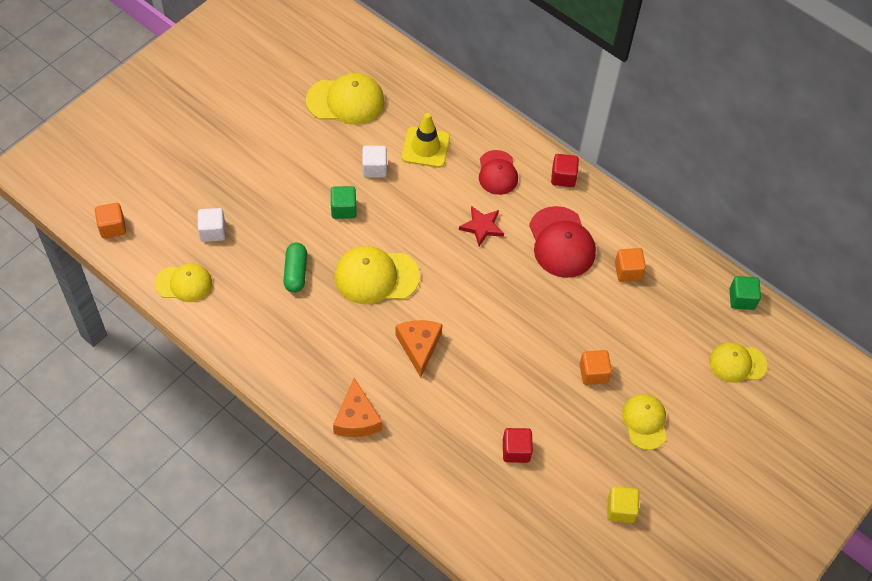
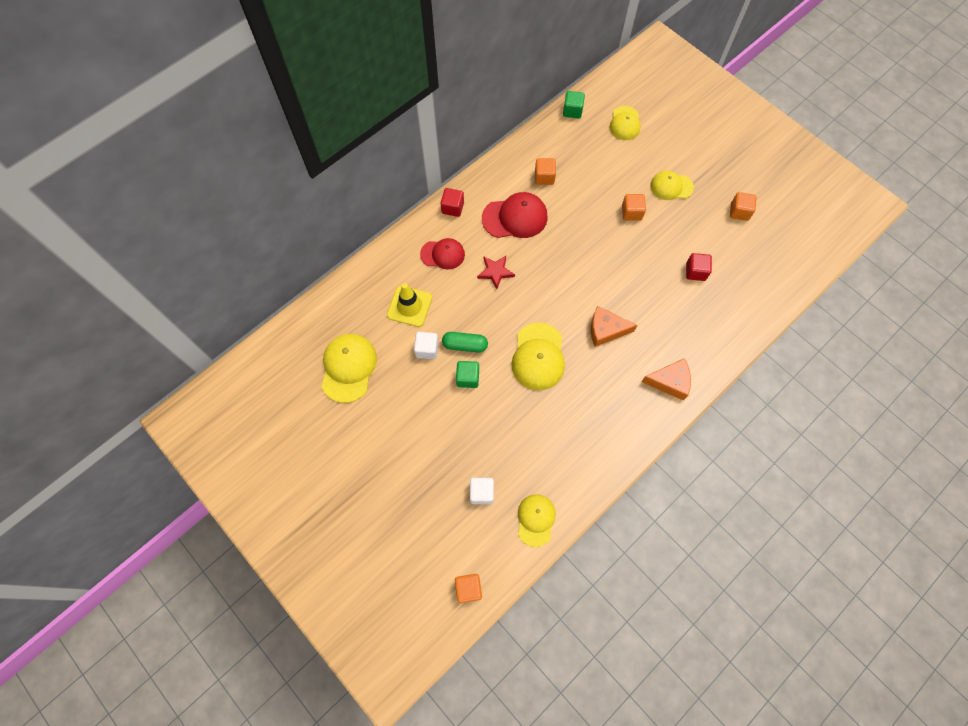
camera: 80 degrees left, 10 degrees up
(295, 273) = (530, 421): green capsule -> green capsule (465, 345)
(620, 509) = (739, 212): yellow cube -> orange cube

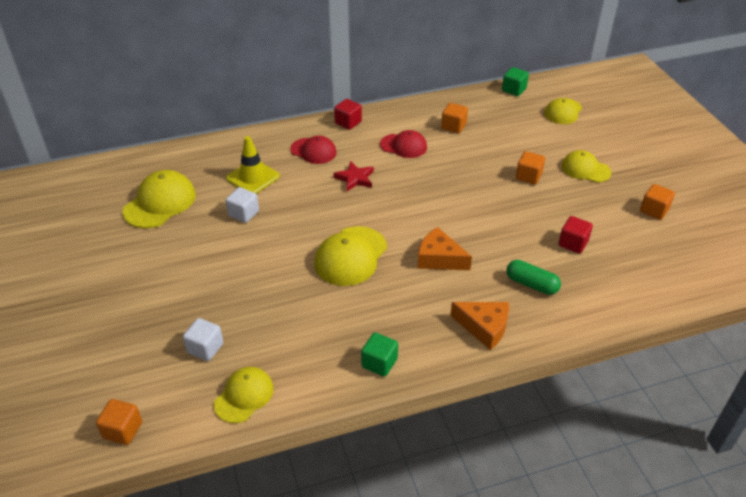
camera: 25 degrees right, 25 degrees down
(465, 345) = (283, 222): green capsule -> green capsule (531, 284)
(468, 378) = (266, 248): green cube -> green cube (379, 363)
(515, 217) = (403, 146): red cap -> red cap, size x0.66

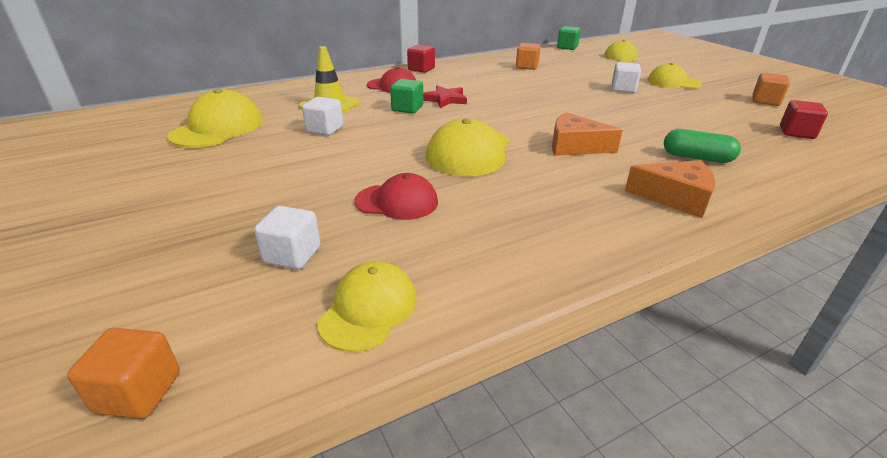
camera: 10 degrees left, 10 degrees down
(379, 363) = (563, 246): green cube -> green cube (407, 108)
(403, 146) = (485, 79): red cap -> red cap (397, 202)
(528, 176) = (623, 89): orange cube -> white cube
(573, 243) = (710, 126): red cube -> red cube (796, 133)

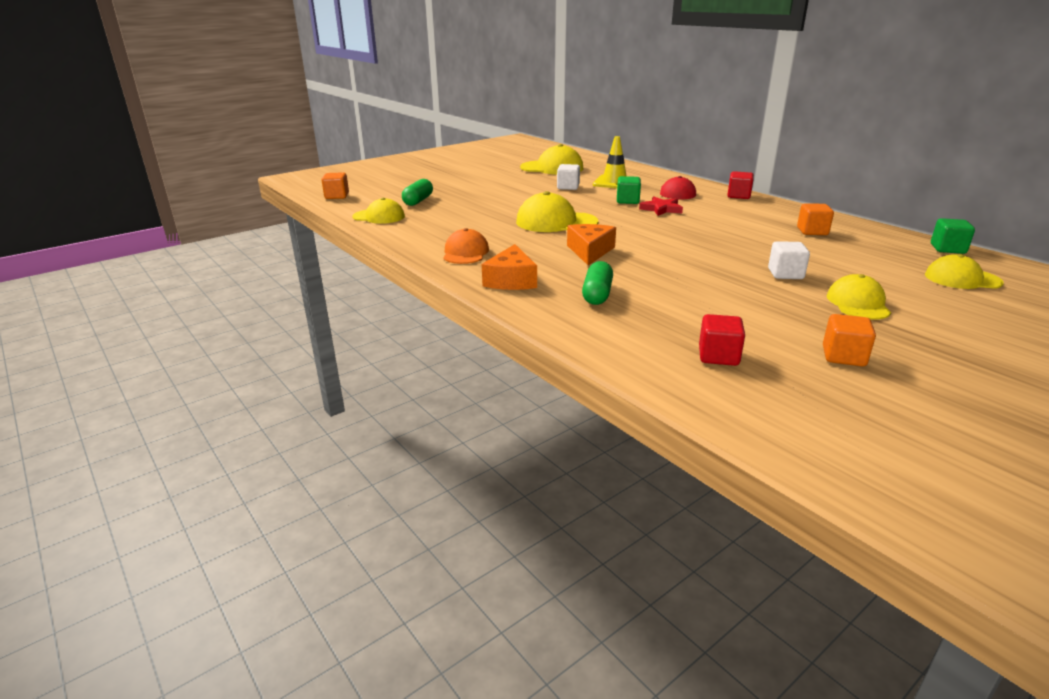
camera: 80 degrees right, 5 degrees down
(292, 255) = (418, 201): white cube -> green capsule
(397, 202) = (475, 212): red cap -> none
(582, 222) = (465, 252): none -> orange cap

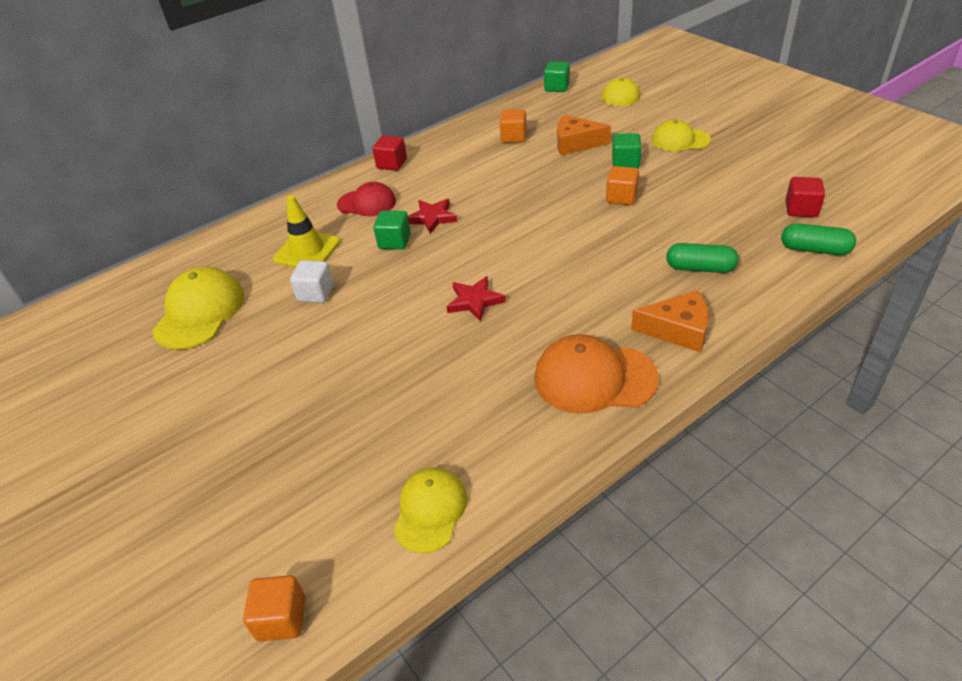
camera: 85 degrees left, 15 degrees up
(418, 201) = (346, 467): green capsule -> green capsule (814, 249)
(465, 252) = (594, 378): orange cap -> orange cap, size x1.51
(556, 222) = (475, 301): yellow cap -> red star
(590, 251) = (580, 272): orange cheese -> orange cheese (576, 143)
(785, 274) = (625, 163): white cube -> green cube
(843, 356) = (776, 159): orange cube -> orange cube (621, 197)

